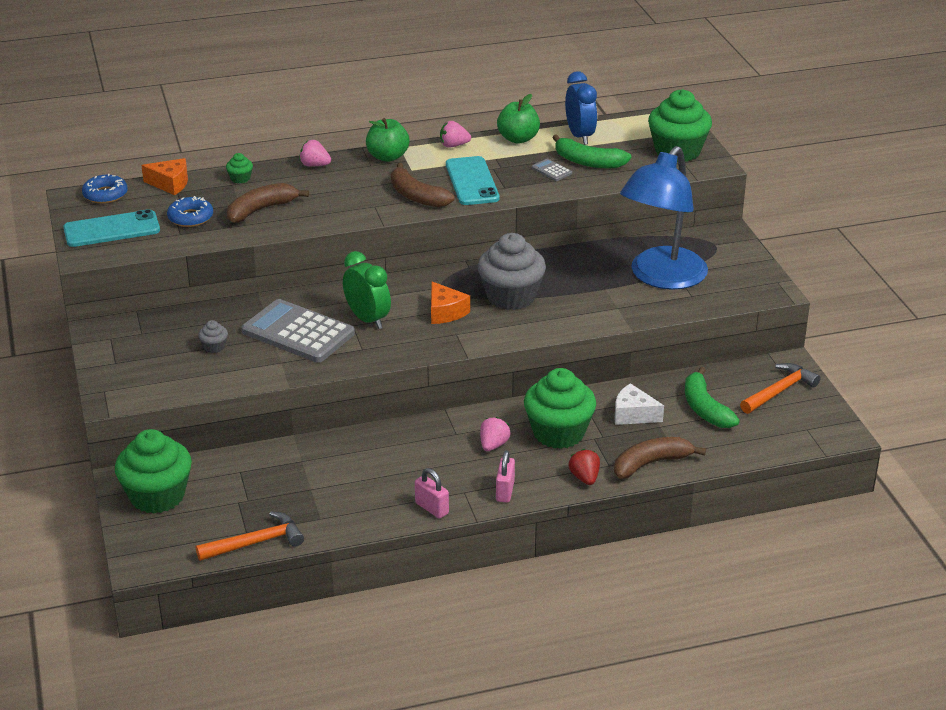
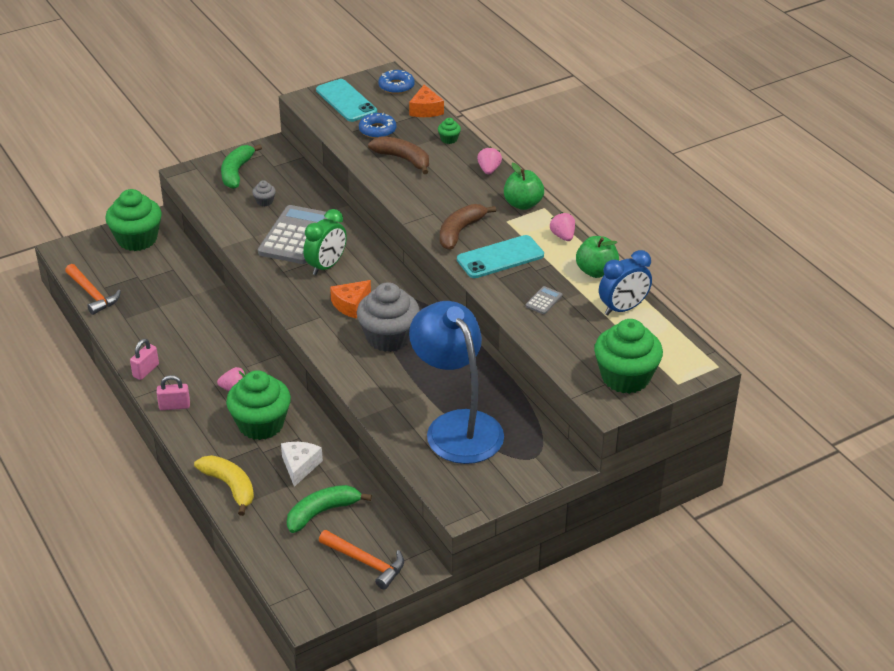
camera: 75 degrees right, 5 degrees up
(584, 478) = (201, 449): red strawberry -> none
(588, 162) = (572, 321): green banana -> green banana (236, 172)
(651, 463) = (230, 486): brown banana -> yellow banana
(661, 277) = (457, 426): blue lamp -> blue lamp turned 45 degrees clockwise

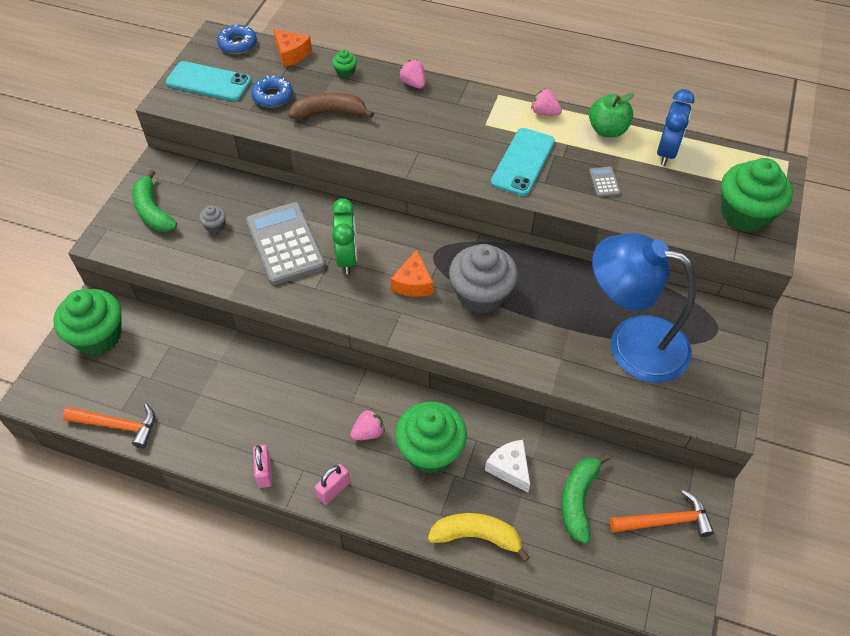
camera: 40 degrees left, 15 degrees up
(460, 232) = (462, 157): brown banana -> none
(523, 204) = (479, 101): green apple -> none

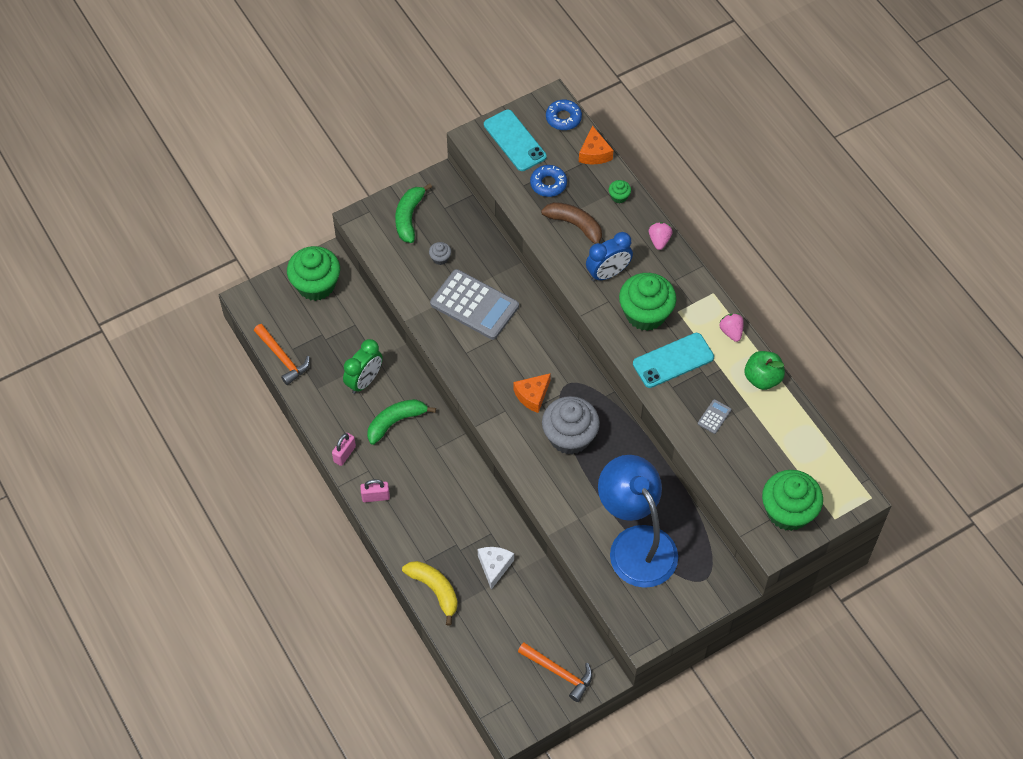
camera: 40 degrees right, 5 degrees up
(285, 244) = (474, 305): grey calculator -> grey calculator turned 105 degrees clockwise
(347, 258) = (506, 345): green clock -> green clock (364, 381)
(368, 432) = (428, 477): pink strawberry -> none
(430, 451) = (455, 518): green cupcake -> green cupcake (645, 314)
(578, 500) = (518, 618): green banana -> green banana (395, 422)
(666, 152) = (787, 426): blue clock -> blue clock (608, 273)

